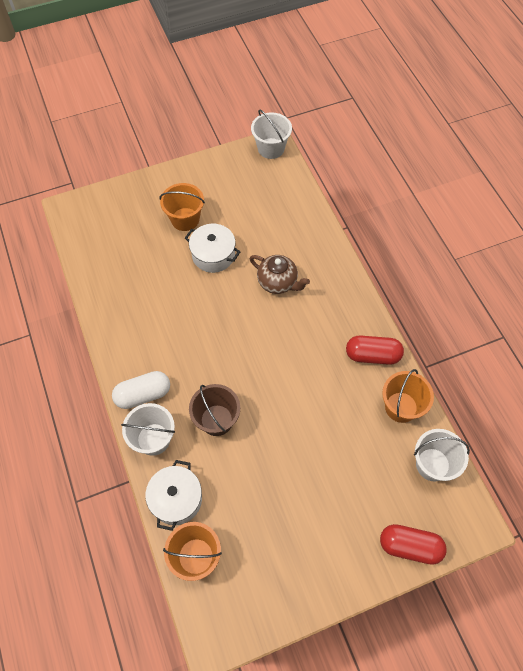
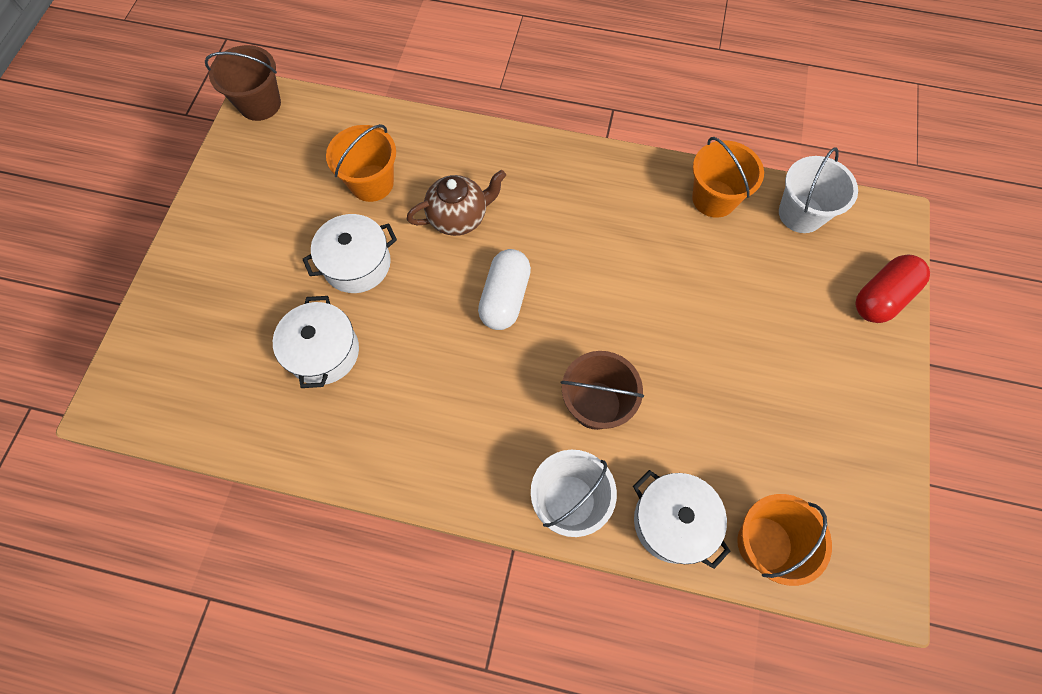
camera: 55 degrees left, 5 degrees up
(143, 394) = (494, 476): white capsule -> white capsule (505, 298)
(154, 274) = (323, 352): none -> white pot
(185, 219) = (272, 263): orange bucket -> orange bucket (371, 183)
(271, 148) = (260, 104): white bucket -> brown bucket
(372, 355) = (631, 184): red capsule -> none

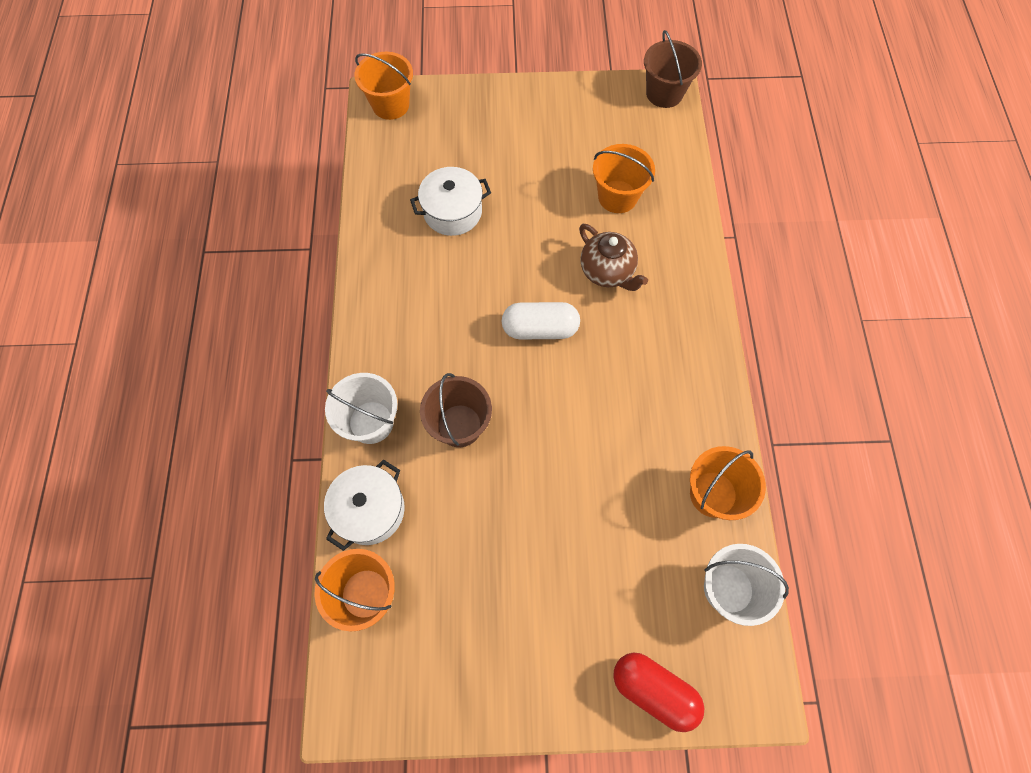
camera: 75 degrees right, 0 degrees up
(130, 391) = (390, 105): none -> orange bucket
(357, 264) = (536, 210): white pot -> none

